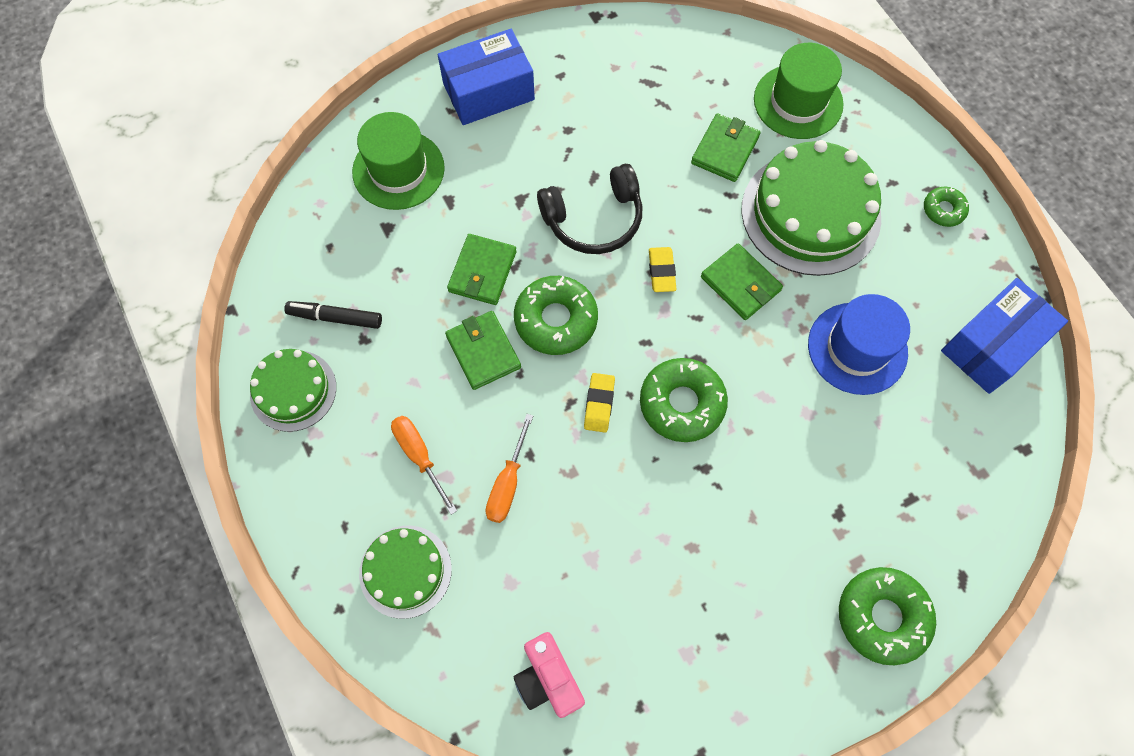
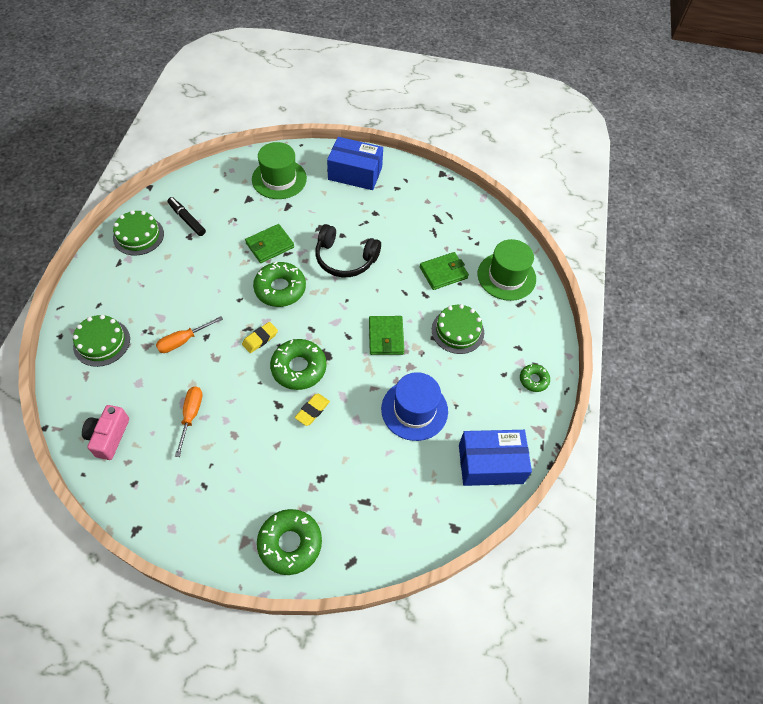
camera: 35 degrees right, 10 degrees down
(419, 456) = (159, 300): orange screwdriver -> orange screwdriver (191, 416)
(483, 352) = (233, 278): green wallet -> none
(661, 271) = (352, 304): yellow eraser -> yellow eraser (312, 411)
(810, 213) = (457, 331): green cake -> green cake, size x0.57

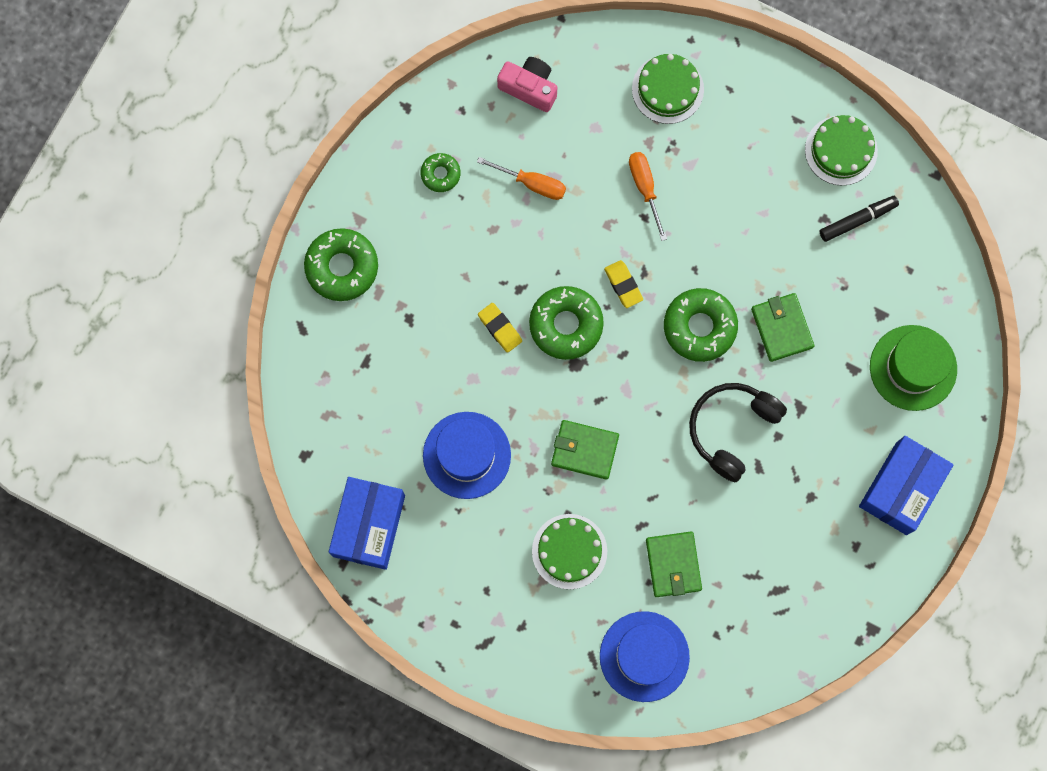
camera: 110 degrees right, 20 degrees up
(506, 276) = (644, 656): green hat -> blue hat
(533, 380) = (467, 627): green donut -> green donut (440, 174)

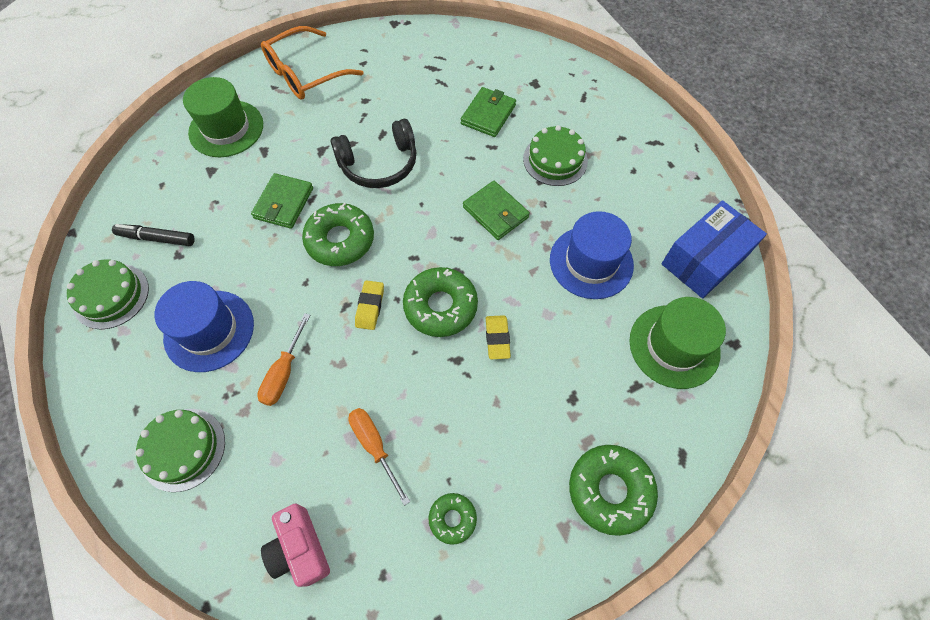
camera: 145 degrees left, 15 degrees down
(353, 419) = (674, 346): none -> green hat
(644, 656) = (547, 81): blue hat -> blue hat (209, 330)
(901, 488) = (305, 74): blue box -> orange glasses

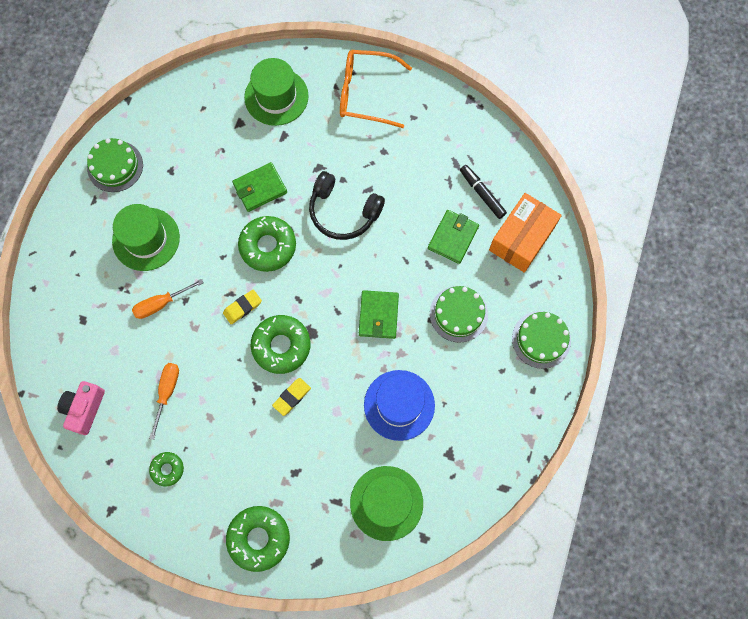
camera: 45 degrees right, 10 degrees up
(157, 238) = (169, 148): black marker -> black marker (482, 194)
(183, 449) = (76, 299): green cake -> green cake (541, 339)
(209, 330) = (146, 239): blue hat -> green hat
(488, 114) = (453, 238): green wallet -> green wallet turned 45 degrees counterclockwise
(538, 77) = (521, 238): none -> orange box
(704, 260) = (471, 473): blue box -> none

